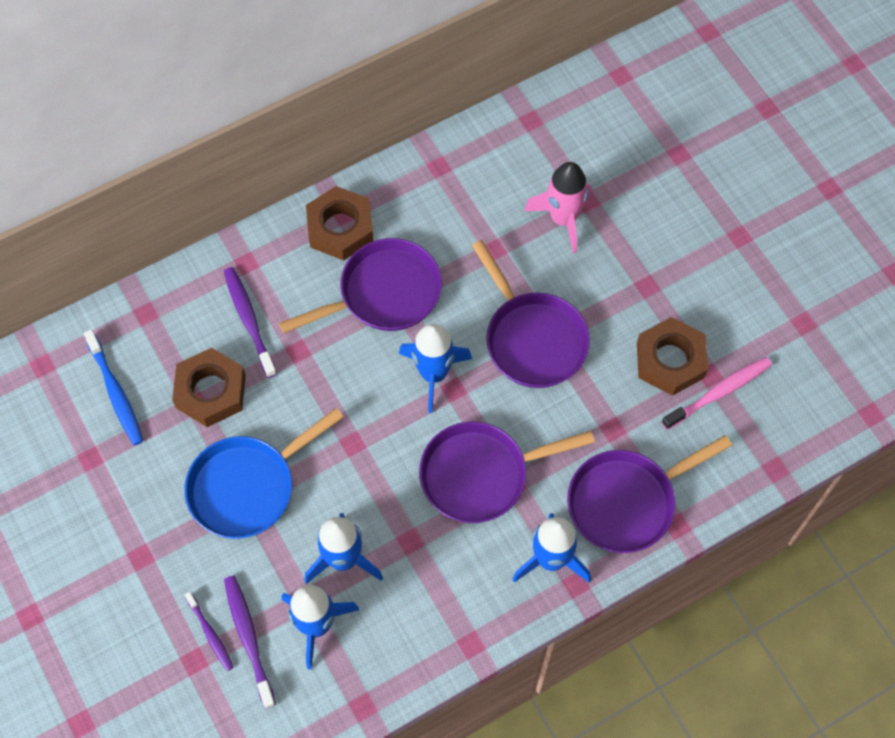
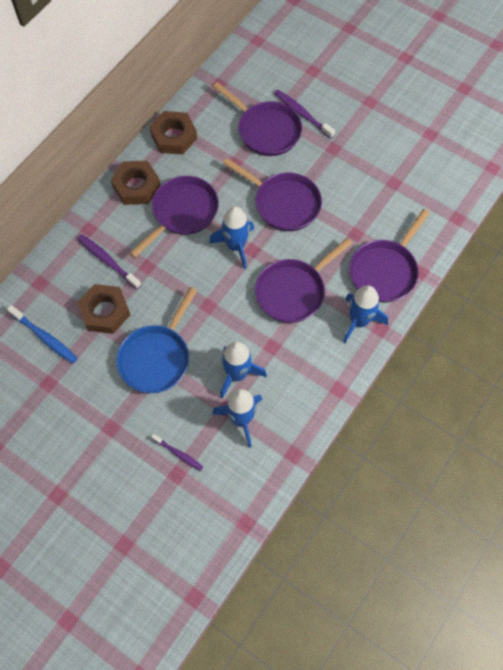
camera: 25 degrees left, 0 degrees up
(249, 638) = (204, 446): purple toothbrush -> purple toothbrush (302, 114)
(563, 218) = (266, 130): pink rocket -> purple pan
(670, 360) = (368, 183): brown nut -> brown nut (174, 136)
(719, 392) = (404, 190): pink toothbrush -> none

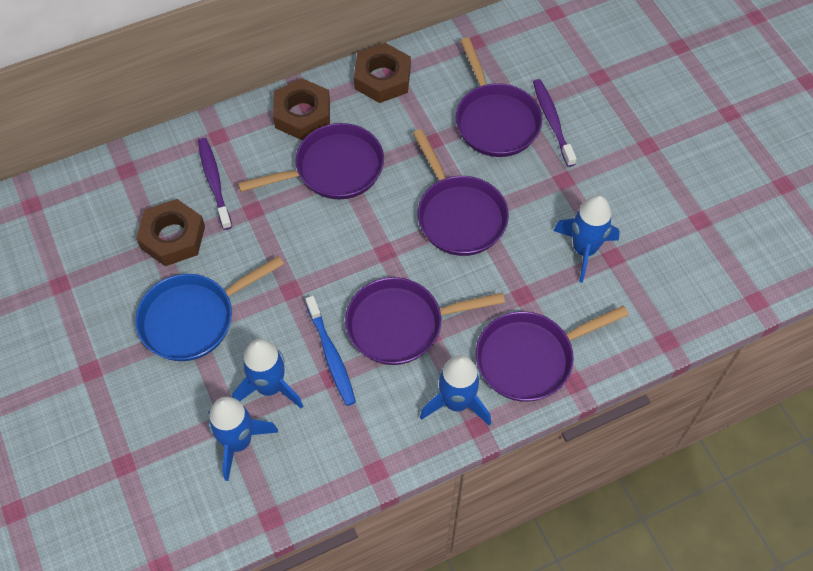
camera: 30 degrees right, 5 degrees down
(44, 337) = (90, 232): blue toothbrush -> blue toothbrush (331, 355)
(178, 454) = (142, 442): purple toothbrush -> none
(236, 246) = (369, 237): blue rocket -> blue rocket (584, 250)

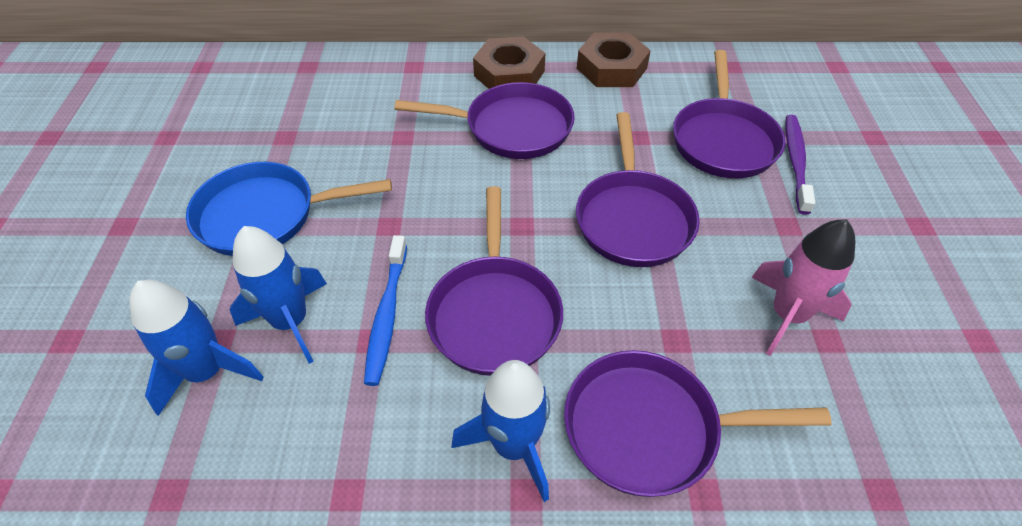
camera: 25 degrees right, 10 degrees down
(173, 237) = (305, 134): brown nut -> none
(214, 182) = (381, 101): purple toothbrush -> none
(401, 324) = (494, 313): purple pan -> purple pan turned 105 degrees counterclockwise
(584, 250) = (788, 315): blue rocket -> pink rocket

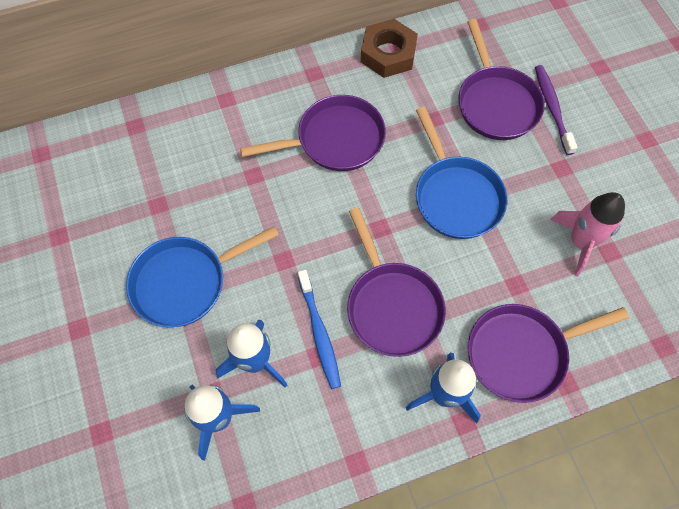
camera: 20 degrees left, 15 degrees up
(509, 73) = (309, 83): brown nut -> none
(633, 218) = (456, 196): purple pan -> blue pan

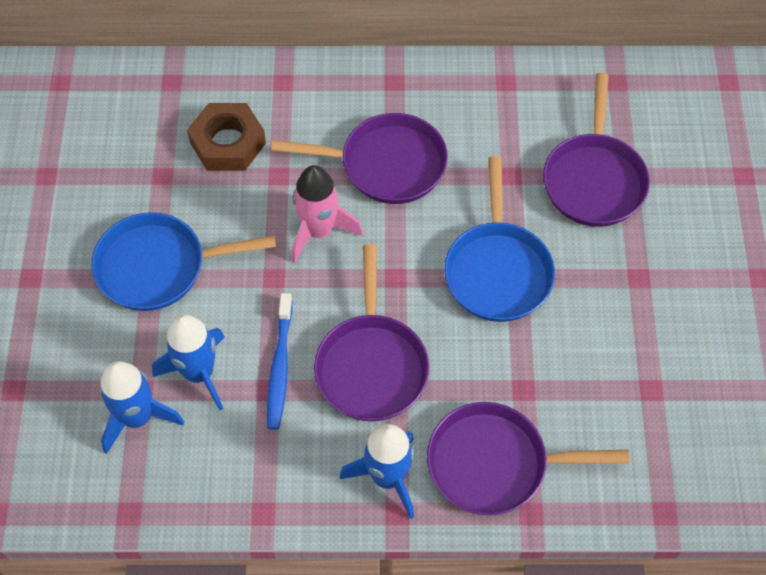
camera: 20 degrees right, 5 degrees down
(388, 54) = (491, 84): brown nut -> brown nut (228, 143)
(552, 108) = (660, 206): purple toothbrush -> none
(580, 242) = (621, 367): pink rocket -> pink rocket (319, 231)

